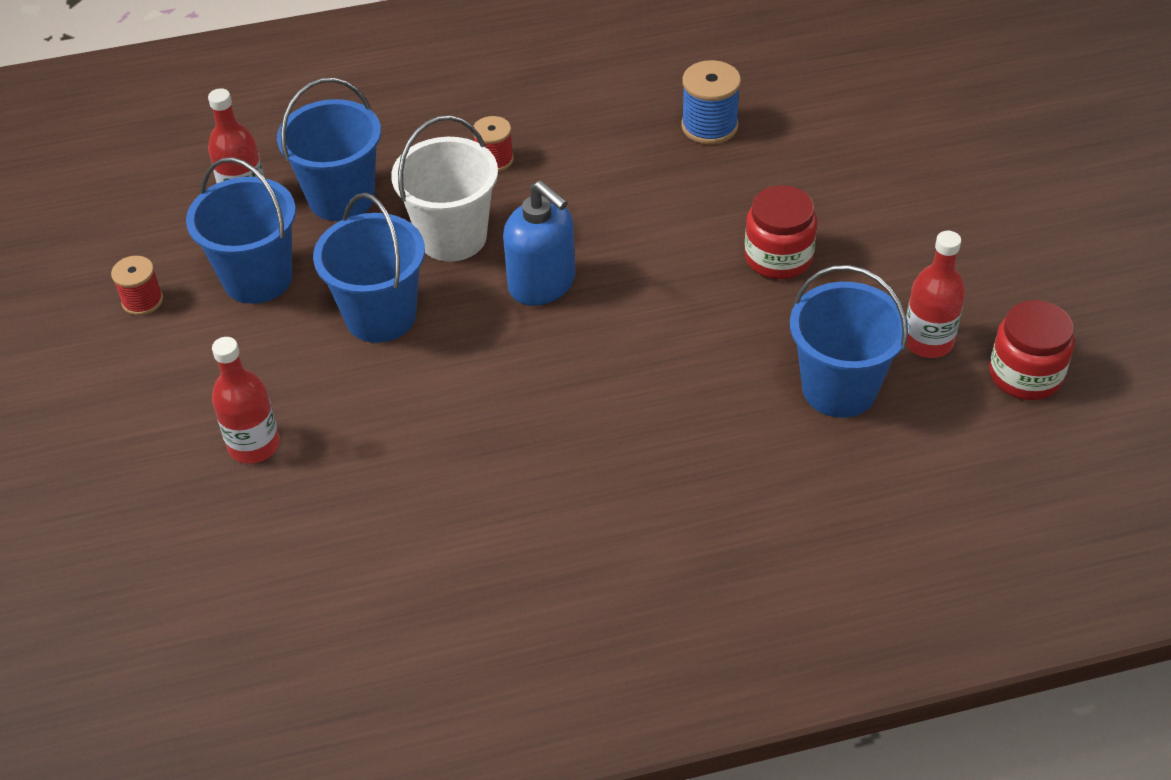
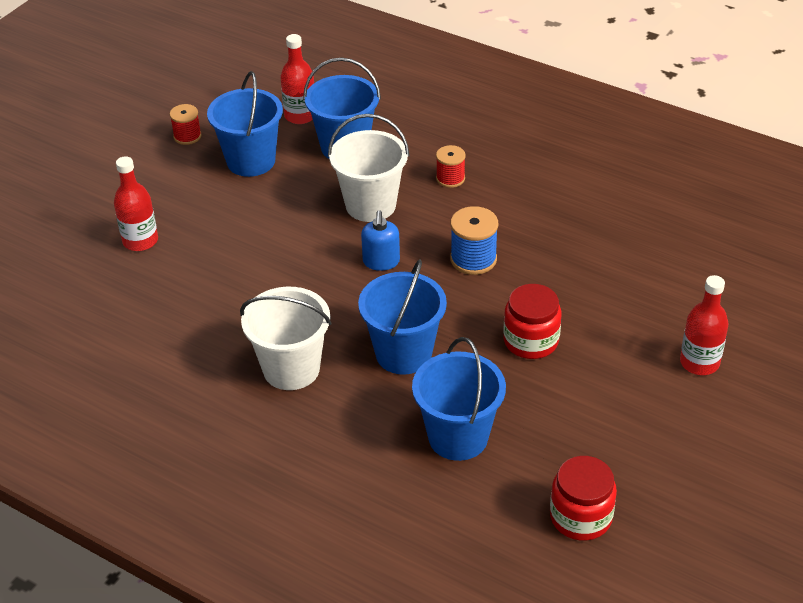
camera: 45 degrees right, 5 degrees down
(380, 316) = (280, 220): blue bucket -> blue bucket (403, 353)
(542, 284) = (381, 262): blue soap dispenser -> blue soap dispenser, size x0.66
(605, 448) = (291, 369): none -> white bucket
(709, 126) = (600, 240): blue spool -> blue spool (473, 259)
(928, 342) = (549, 452): red bottle -> red bottle (699, 362)

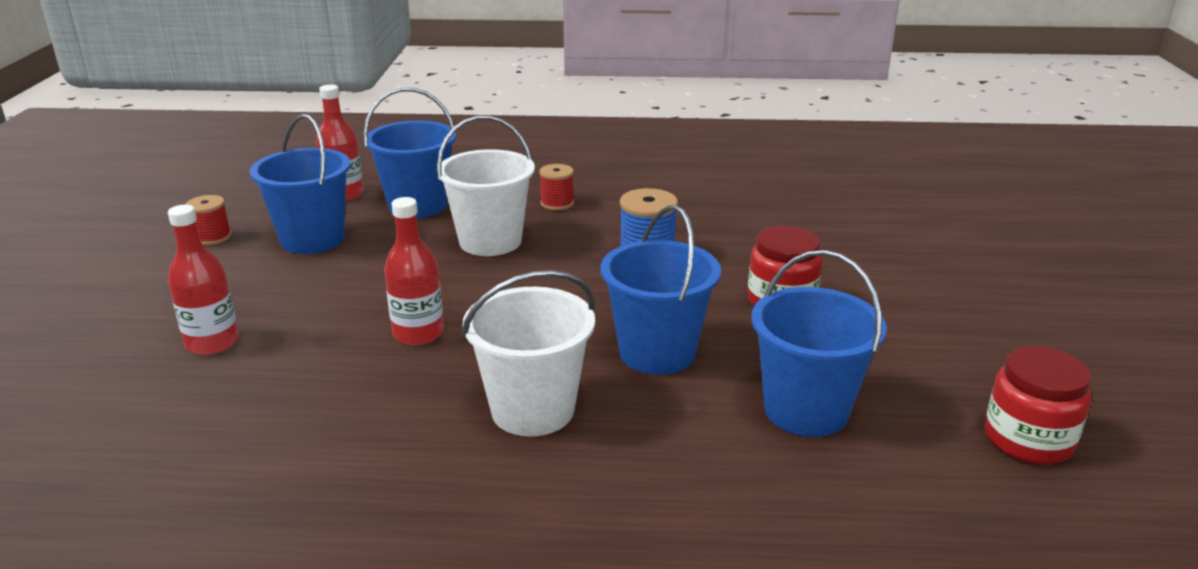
camera: 30 degrees left, 15 degrees down
(381, 262) = (548, 282): blue soap dispenser -> none
(699, 362) = (957, 271): red bottle -> red bottle (418, 333)

